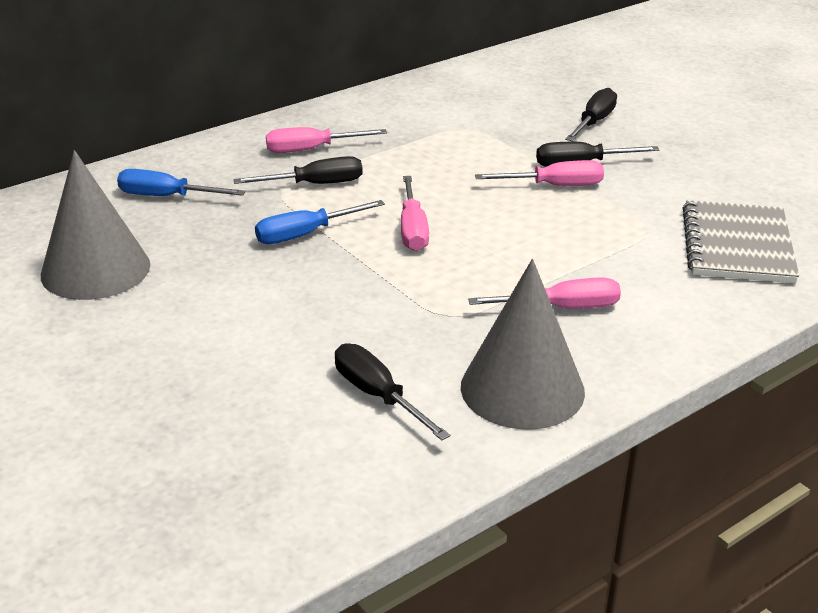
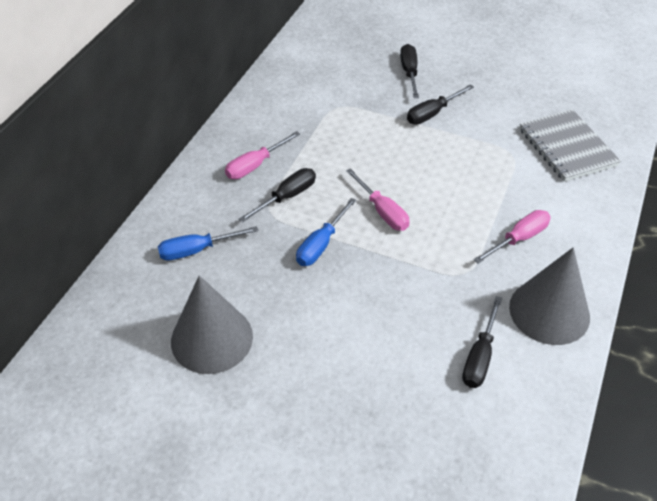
camera: 30 degrees left, 15 degrees up
(378, 396) = (480, 356): black screwdriver -> black screwdriver turned 90 degrees counterclockwise
(554, 186) = (432, 138): pink screwdriver -> none

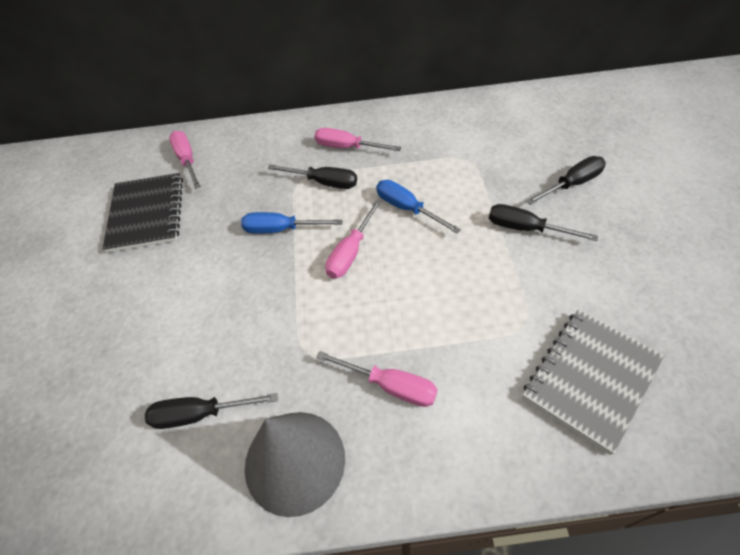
camera: 65 degrees right, 5 degrees up
(157, 284) = (187, 160): none -> pink screwdriver
(197, 250) = (231, 163): blue screwdriver -> blue screwdriver (407, 208)
(212, 338) = (147, 214): grey cone -> black notebook

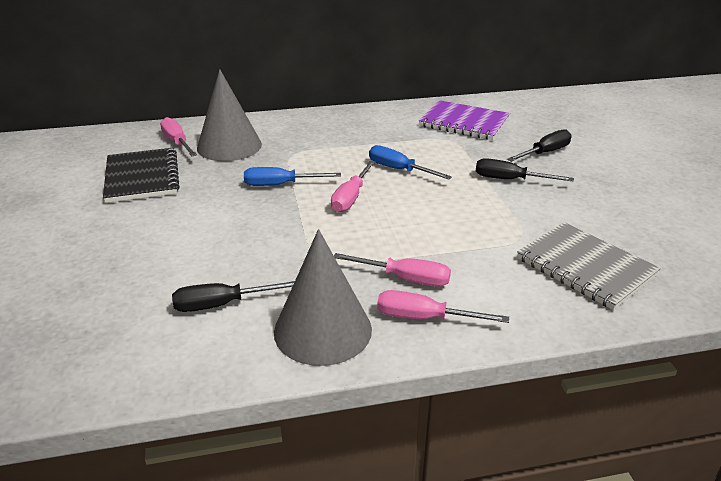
camera: 10 degrees left, 20 degrees down
(237, 167) = (229, 146): none -> grey cone
(324, 182) = (316, 155): black screwdriver -> none
(347, 147) = (335, 133): pink screwdriver -> pink screwdriver (424, 318)
(488, 132) = (464, 122): none -> purple notebook
(590, 379) = (585, 267): grey notebook -> grey notebook turned 75 degrees counterclockwise

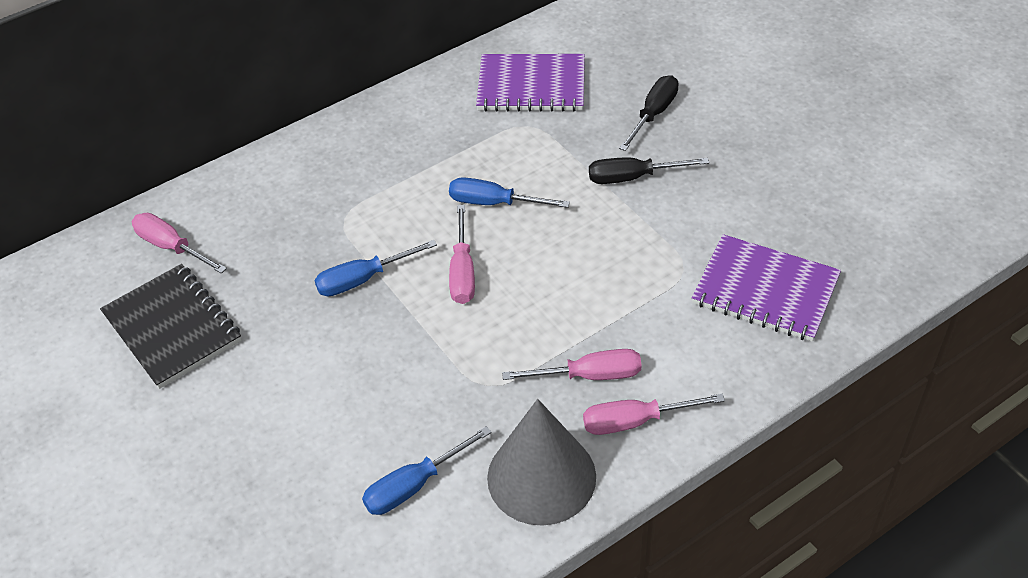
camera: 20 degrees left, 15 degrees up
(222, 304) = (414, 485): black screwdriver -> blue screwdriver
(229, 146) = (249, 231): grey cone -> none
(585, 267) = (765, 290): grey notebook -> purple notebook

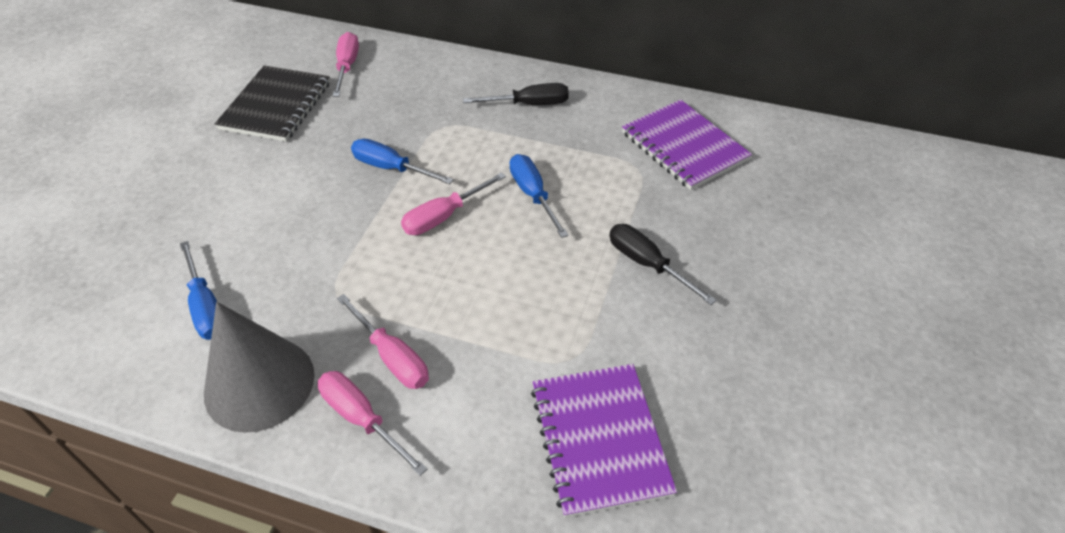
camera: 50 degrees right, 0 degrees up
(414, 485) = (206, 307): blue screwdriver -> blue screwdriver turned 135 degrees counterclockwise
(653, 114) = (738, 237): black screwdriver -> black screwdriver (529, 104)

